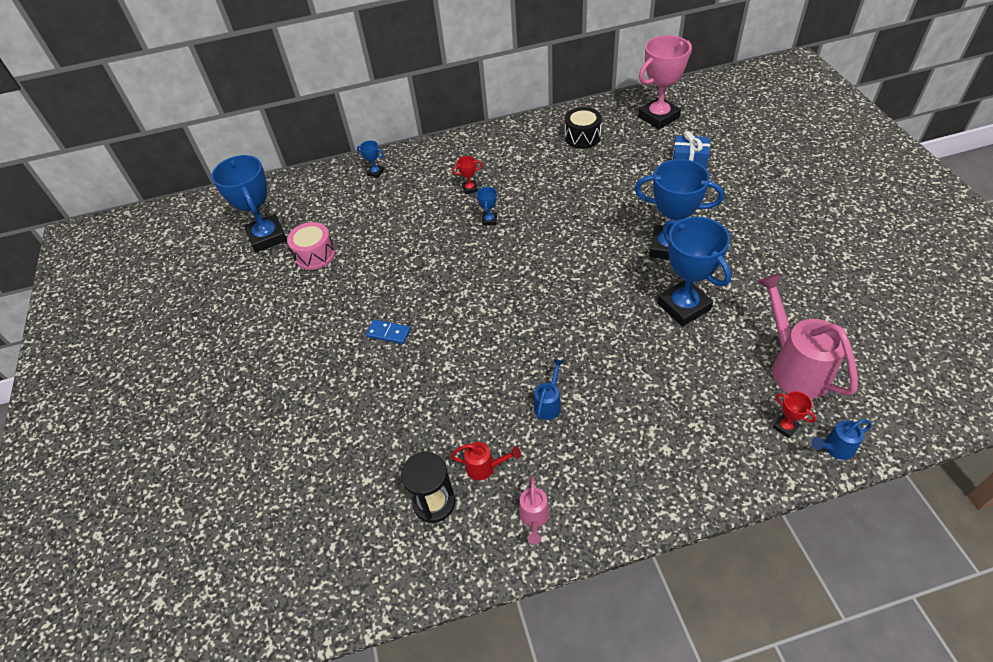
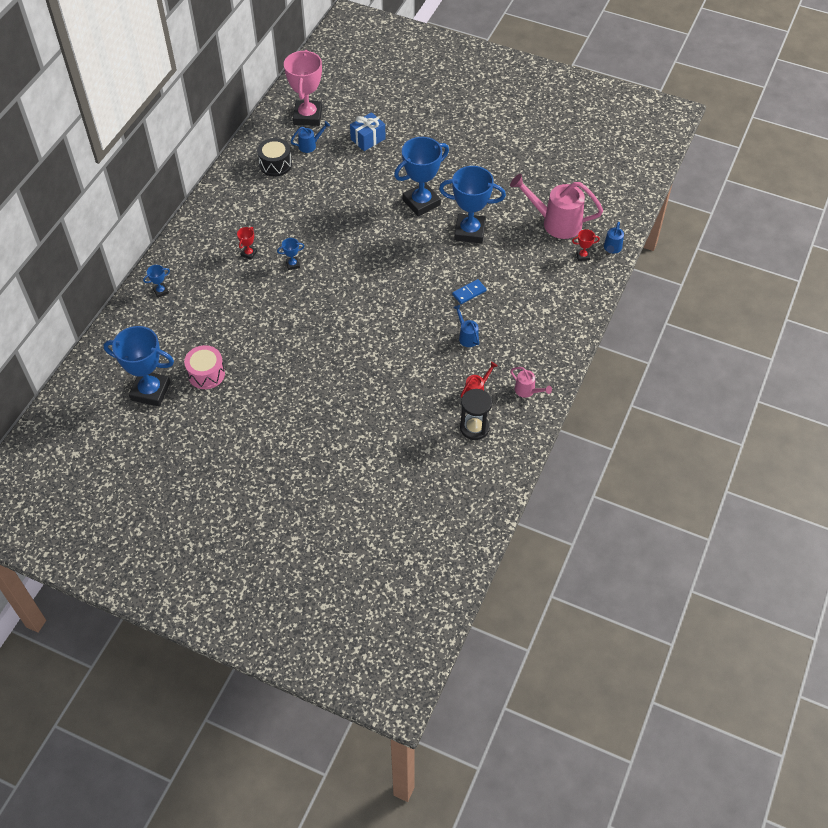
camera: 55 degrees left, 5 degrees up
(388, 333) = (329, 376): blue domino -> blue domino (469, 293)
(489, 220) = (292, 264): blue trophy -> blue trophy turned 60 degrees counterclockwise
(630, 140) = (310, 145): none -> blue watering can

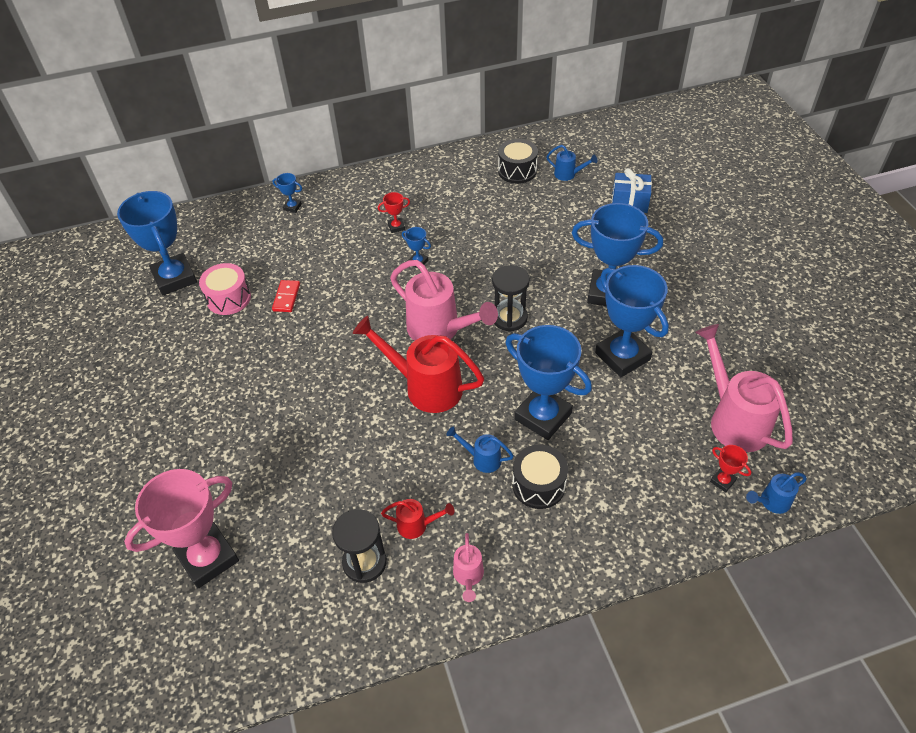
camera: 50 degrees right, 5 degrees down
(242, 345) = (286, 297): none -> red domino
(307, 116) = (598, 150): pink trophy -> pink trophy (208, 558)
(358, 292) = (439, 329): none -> pink watering can
(387, 256) = (509, 318): none -> black hourglass
(392, 327) = (426, 387): none -> red watering can
(467, 337) = (482, 459): blue watering can -> blue watering can turned 90 degrees counterclockwise
(469, 293) = (543, 416): blue domino -> blue trophy
(507, 326) = (538, 485): none -> black drum

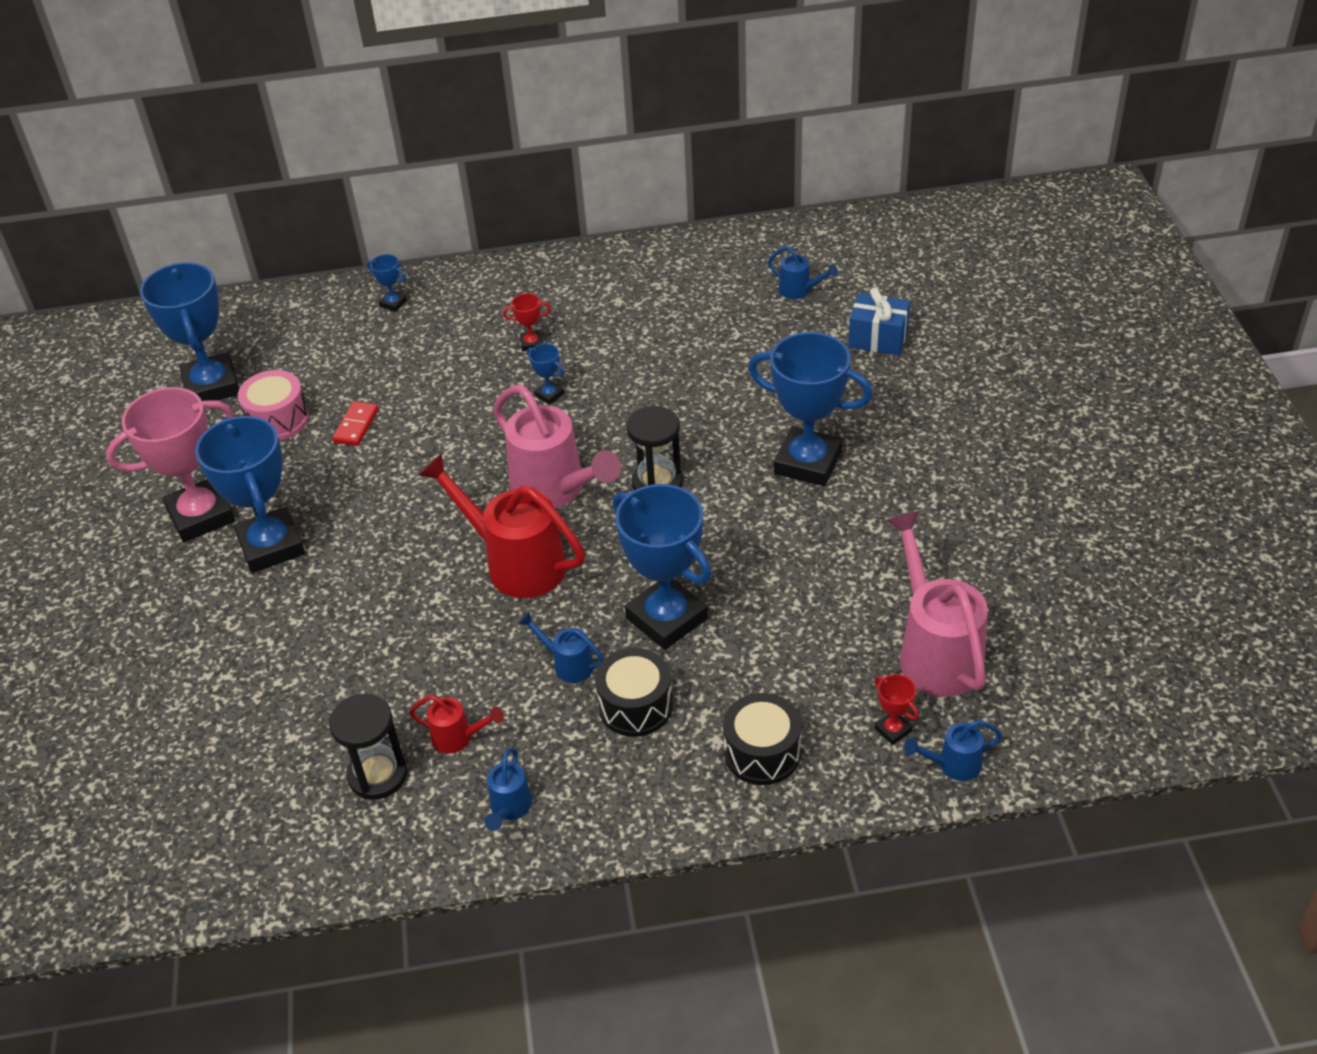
camera: 10 degrees right, 5 degrees down
(208, 558) = (178, 745): pink trophy -> pink trophy (201, 515)
(468, 576) = (509, 808): pink watering can -> blue watering can
(517, 171) = (726, 279): black drum -> black drum (762, 753)
(622, 356) = (802, 550): blue trophy -> blue trophy (271, 546)

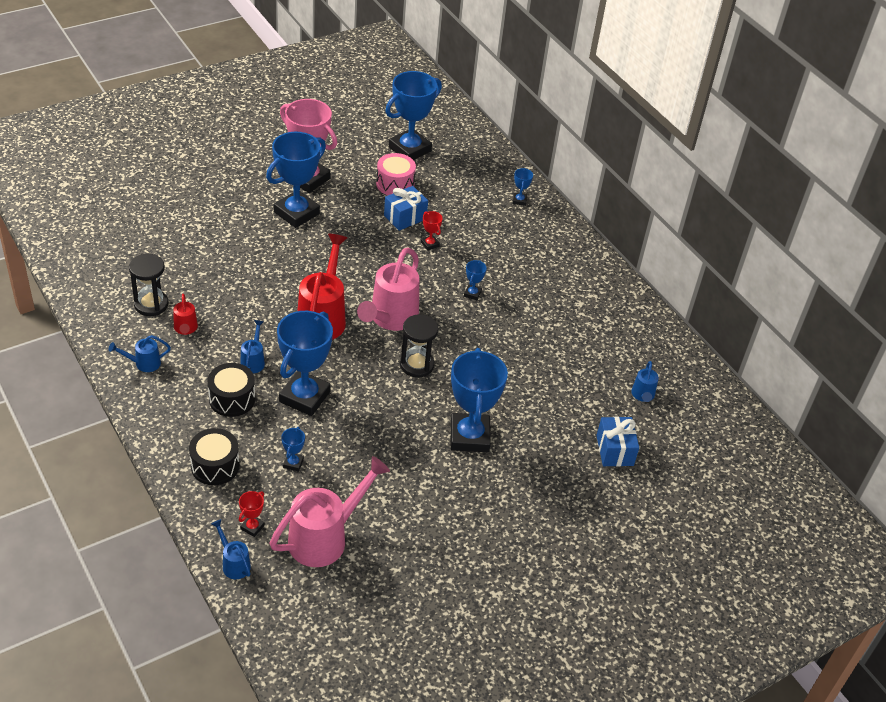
camera: 60 degrees right, 0 degrees up
(356, 426) = (405, 217): red domino -> blue gift
(531, 343) = (515, 273): red trophy -> red trophy (430, 244)
(789, 658) = (293, 463): none -> blue trophy

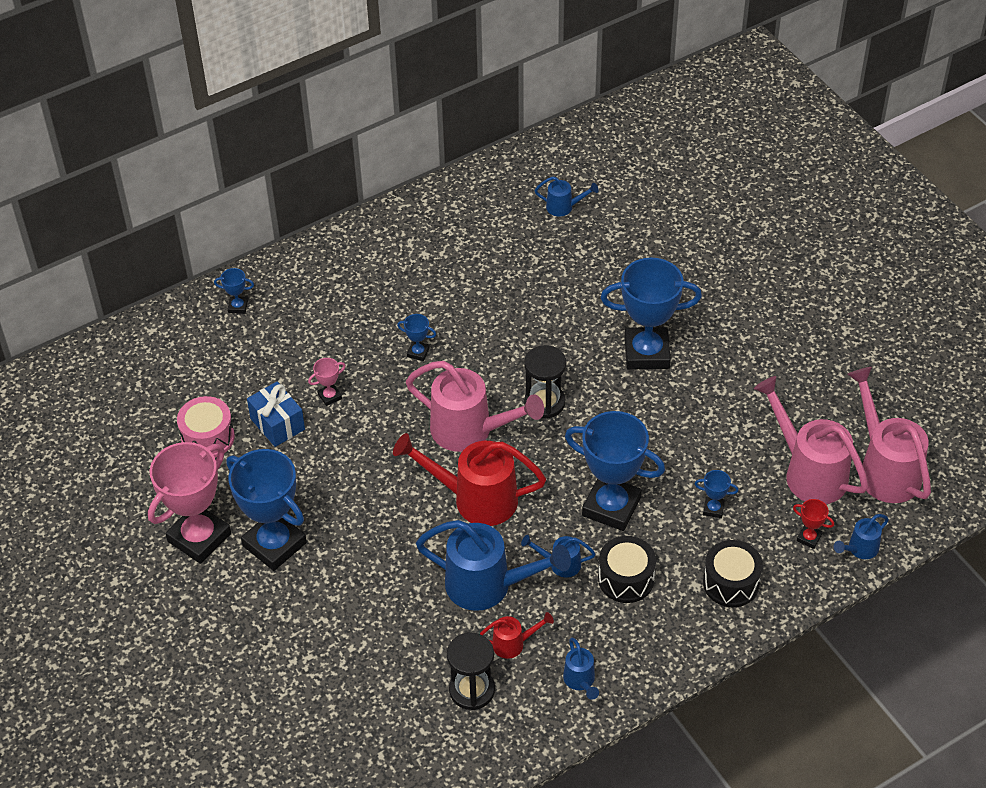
camera: 85 degrees left, 5 degrees up
(241, 318) = (487, 585): none -> blue watering can
(321, 598) = (885, 469): none -> pink watering can
(410, 149) = (130, 424): blue trophy -> none
(430, 244) = (329, 396): red trophy -> pink trophy
(614, 450) = (645, 233): blue gift -> none

